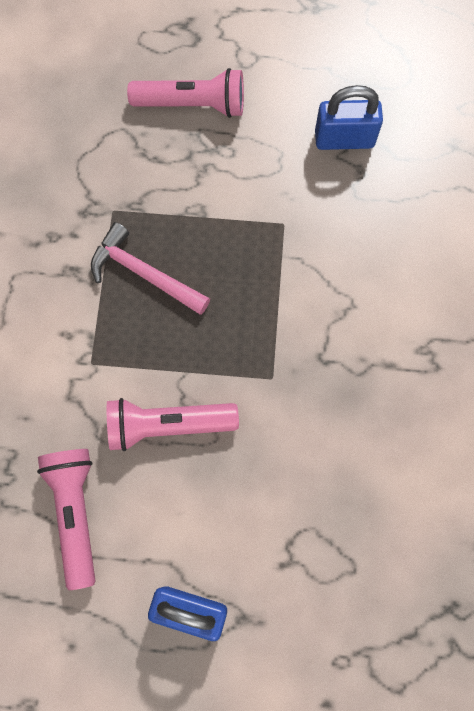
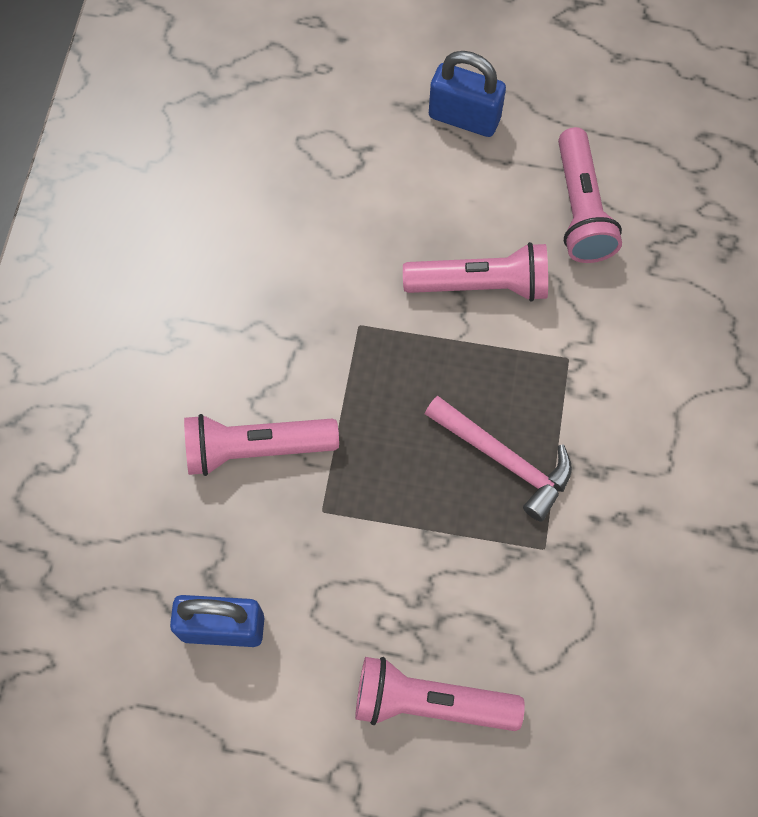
camera: 175 degrees left, 5 degrees down
(342, 266) = (256, 449): none -> pink flashlight

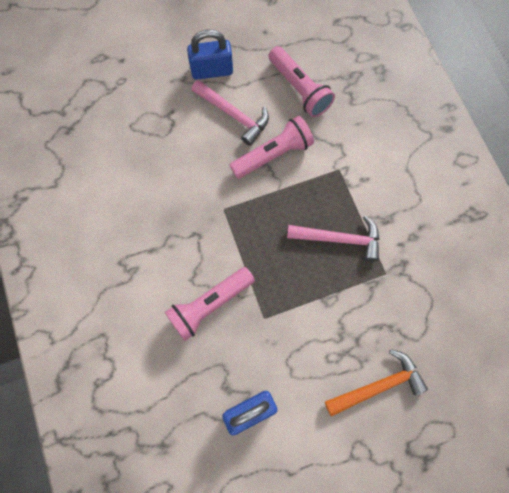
camera: 30 degrees left, 5 degrees up
(430, 702) = (378, 385): pink flashlight -> orange hammer
(457, 198) = (233, 115): none -> pink hammer

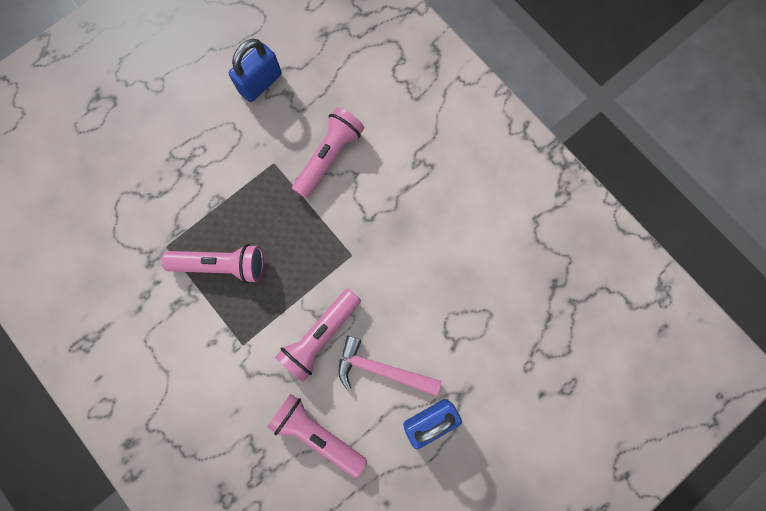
camera: 160 degrees right, 5 degrees up
(339, 239) = (222, 265): pink hammer -> pink flashlight
(378, 385) = (151, 141): orange hammer -> none

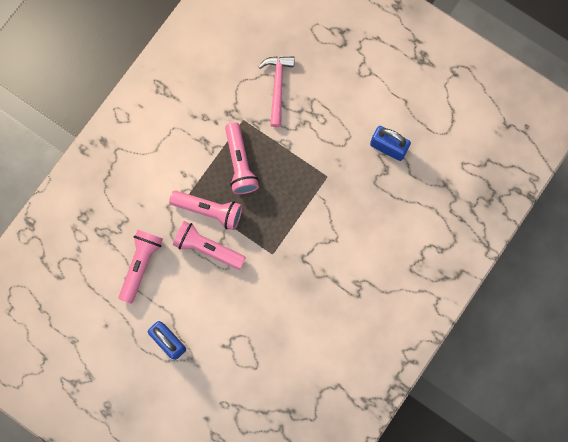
camera: 75 degrees right, 0 degrees up
(329, 157) = (343, 216): pink flashlight -> pink flashlight (209, 210)
(381, 369) = (195, 298): pink hammer -> pink hammer (277, 87)

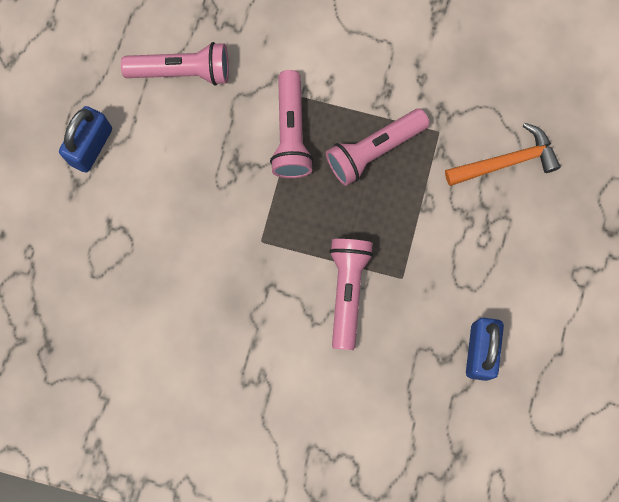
camera: 70 degrees right, 0 degrees up
(207, 248) = (237, 150): pink flashlight -> pink flashlight (347, 291)
(277, 87) = (506, 161): pink hammer -> orange hammer

